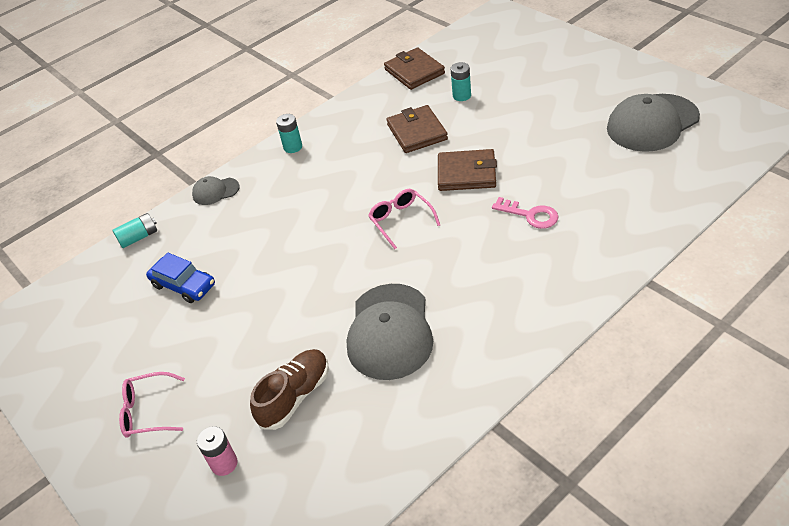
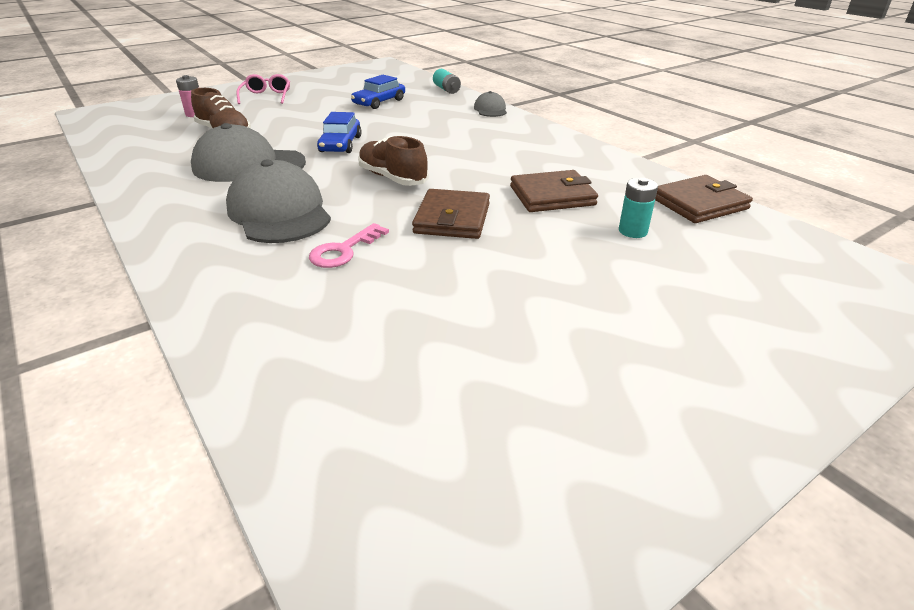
camera: 90 degrees right, 10 degrees down
(293, 147) = (546, 136): turquoise battery -> none
(325, 278) = (340, 144): none -> blue car
(401, 221) = (392, 178): pink glasses -> brown shoe
(652, 123) = (506, 415): grey cap -> grey cap (279, 212)

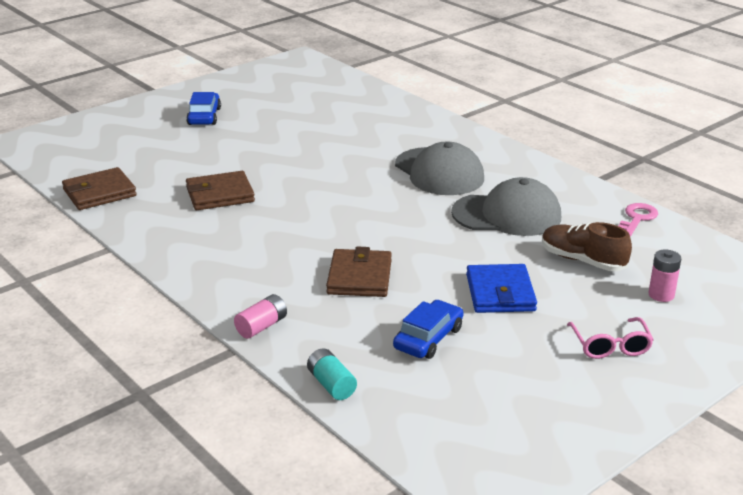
camera: 175 degrees right, 5 degrees down
(311, 118) = (500, 293): none -> blue wallet
(340, 144) = (434, 247): blue car -> blue car (204, 116)
(344, 250) = (374, 149): pink key -> pink key (636, 219)
(392, 178) = (362, 206): brown shoe -> none
(452, 218) = (303, 172): brown wallet -> brown wallet (359, 277)
(490, 109) = (261, 326): grey cap -> pink battery
(632, 231) = (170, 169): turquoise battery -> none

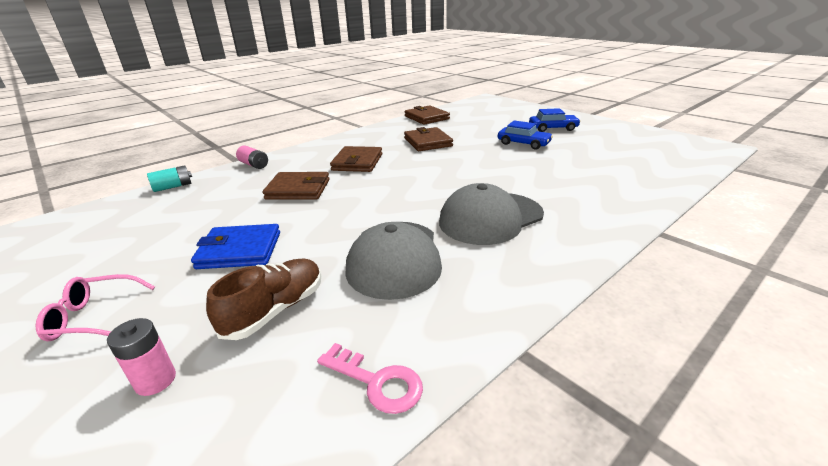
camera: 90 degrees right, 0 degrees up
(279, 242) = (357, 162): none -> brown wallet
(428, 338) = (196, 217): blue car -> blue car (523, 143)

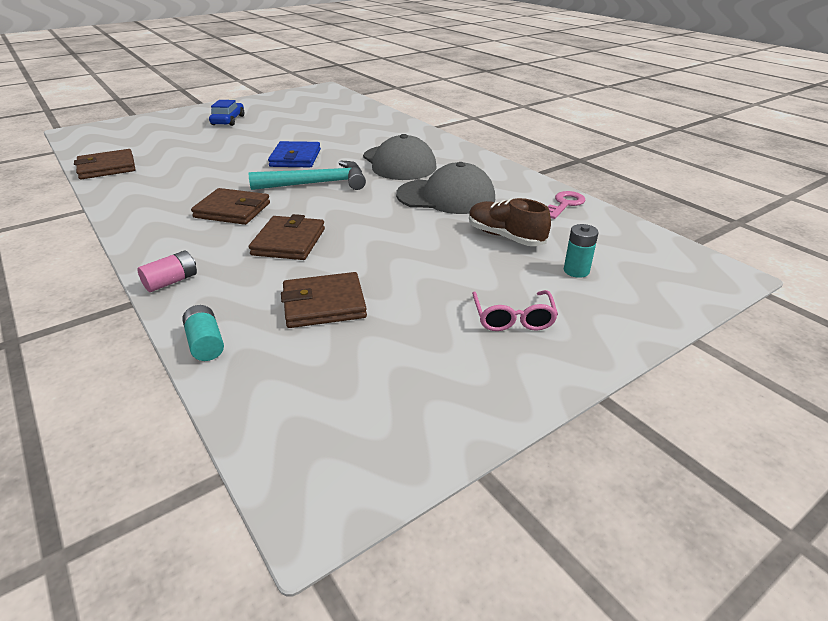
camera: 85 degrees left, 5 degrees up
(155, 380) = (576, 271): pink battery -> turquoise battery
(239, 250) = (416, 261): blue wallet -> blue wallet (295, 158)
(416, 183) = (316, 184): none -> turquoise hammer
(428, 142) = (205, 172): brown wallet -> brown wallet (324, 304)
(523, 143) = (257, 135): blue car -> none

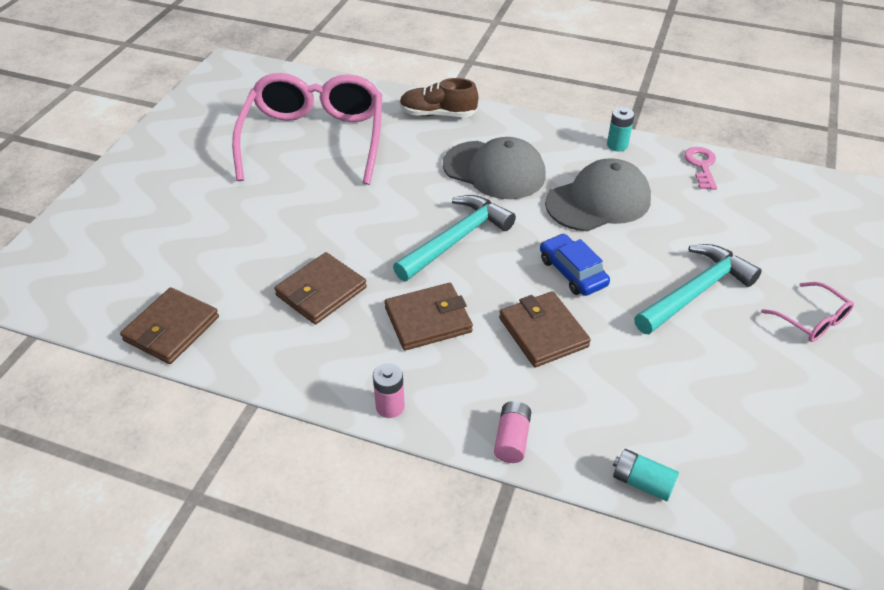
camera: 35 degrees left, 10 degrees up
(139, 237) = (390, 406): none -> pink battery
(228, 120) = (194, 177): blue car -> blue car (572, 272)
(295, 158) = (377, 209): blue wallet -> none
(315, 123) = (314, 140): none -> pink glasses
(324, 304) = (671, 386): brown wallet -> brown wallet (321, 291)
(437, 264) = (695, 292): none -> turquoise hammer
(505, 236) = (704, 231): brown shoe -> brown shoe (438, 114)
(576, 271) = (795, 245): turquoise battery -> turquoise battery (617, 145)

